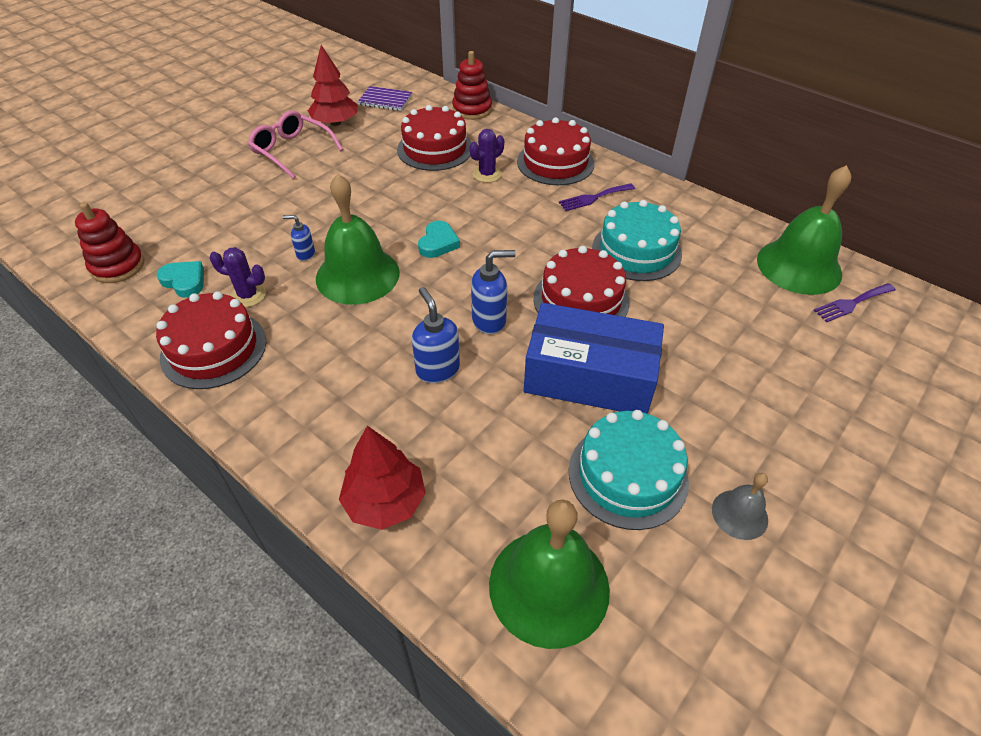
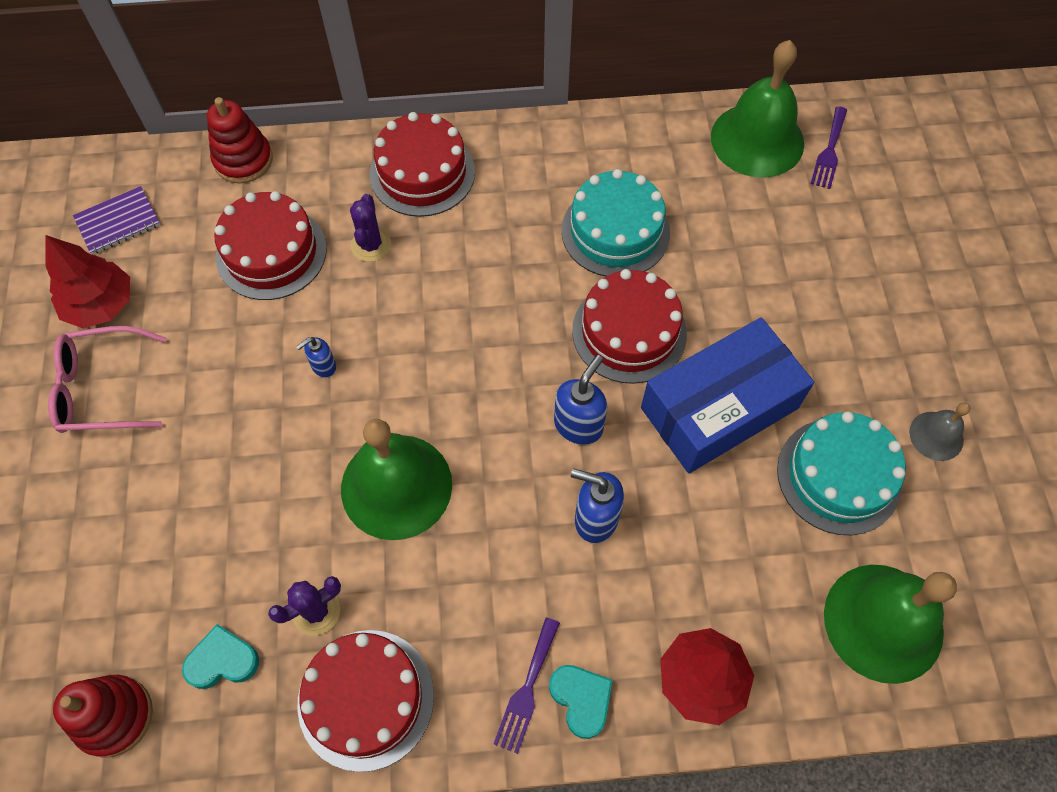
camera: 45 degrees left, 15 degrees up
(305, 254) = (309, 510): blue soap dispenser -> blue soap dispenser (323, 366)
(438, 243) = (427, 377): turquoise heart -> turquoise heart (581, 699)
(593, 198) = (510, 193): purple fork -> purple fork (527, 690)

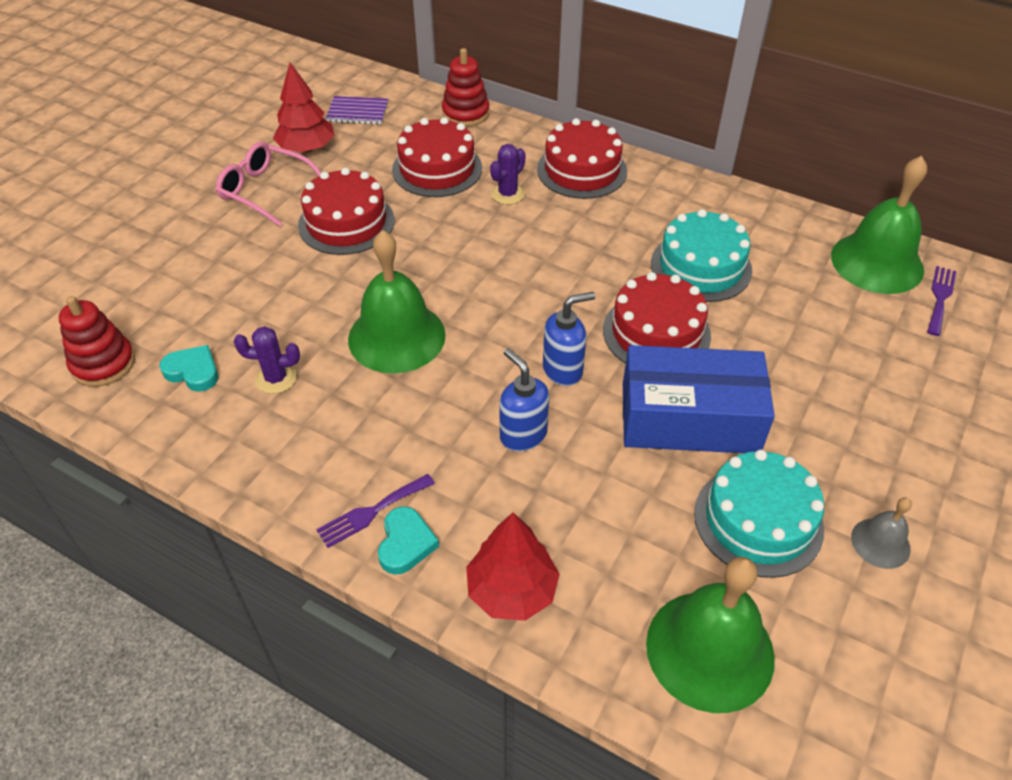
camera: 35 degrees right, 15 degrees down
(323, 366) = (412, 245): blue soap dispenser -> none
(366, 699) = (258, 448): red cake -> red cake (346, 223)
(829, 151) = (940, 297): purple fork -> purple fork turned 150 degrees clockwise

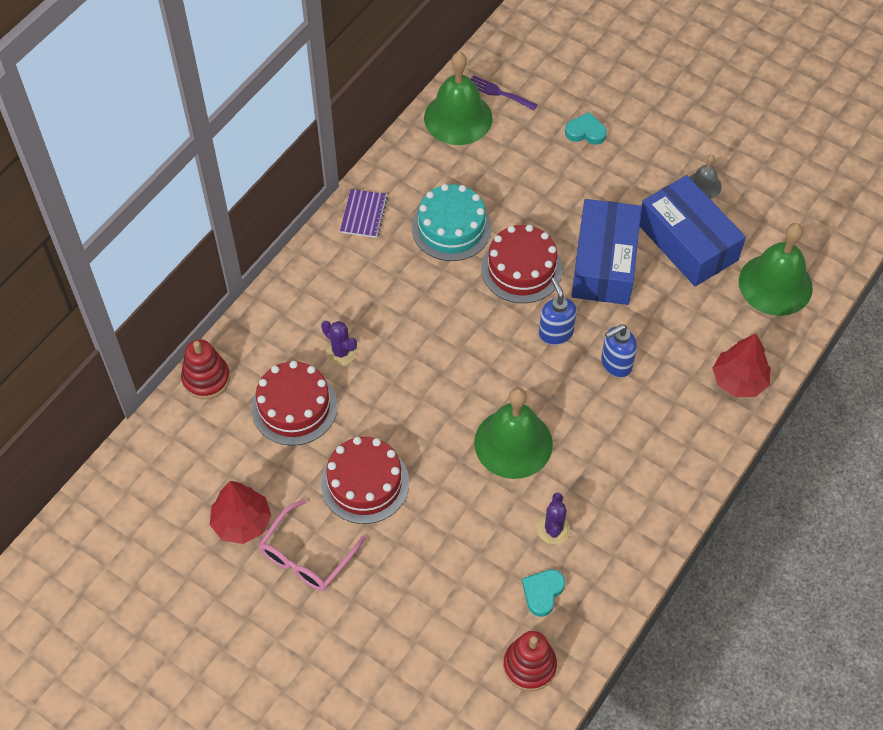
camera: 85 degrees left, 10 degrees up
(357, 112) = (185, 477): purple notebook -> purple notebook (363, 214)
(372, 512) = (680, 460): purple fork -> none
(406, 543) = (705, 439): turquoise heart -> turquoise heart (585, 132)
(582, 170) = (314, 292): red cake -> none
(758, 520) = (687, 242): turquoise cake -> blue box

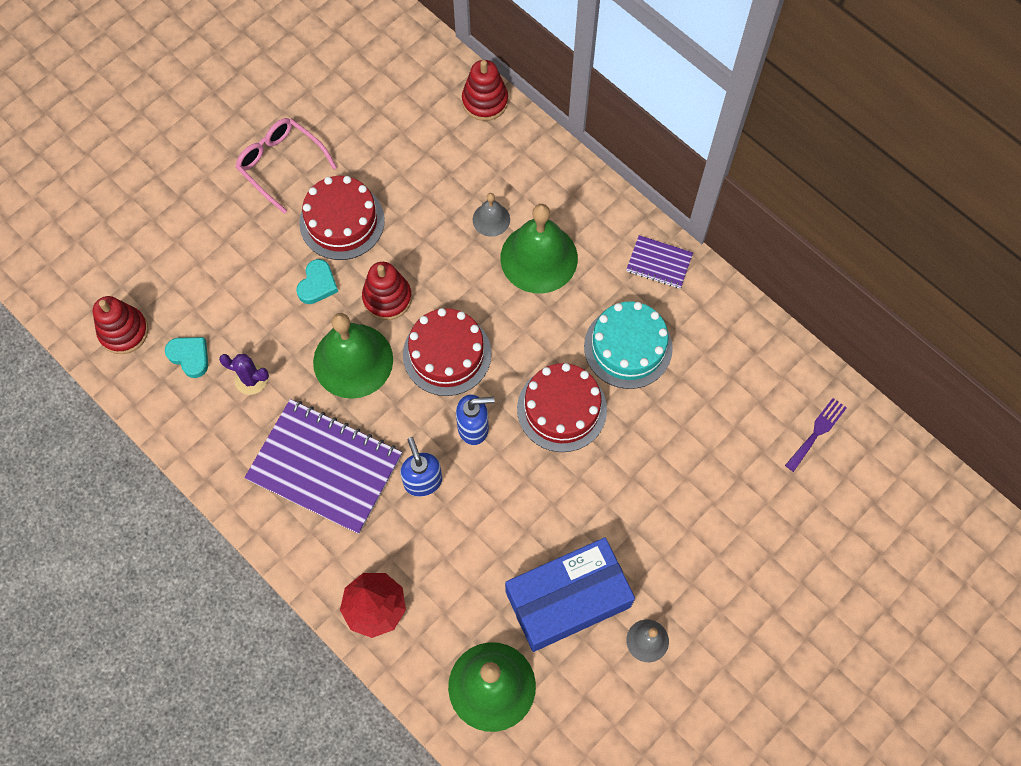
camera: 100 degrees right, 10 degrees up
(242, 522) = (327, 117): red tree -> none
(294, 407) = (437, 171): red cake -> red cake (447, 354)
(341, 352) = (491, 219): purple cactus -> grey bell
(442, 426) = (387, 298): none -> red stacking toy
(458, 118) = (783, 380): green bell -> green bell (539, 258)
(585, 132) = (746, 519): turquoise heart -> turquoise heart (317, 284)
(604, 263) = (554, 498): blue box -> none
(624, 445) = (325, 467): none -> purple notebook

